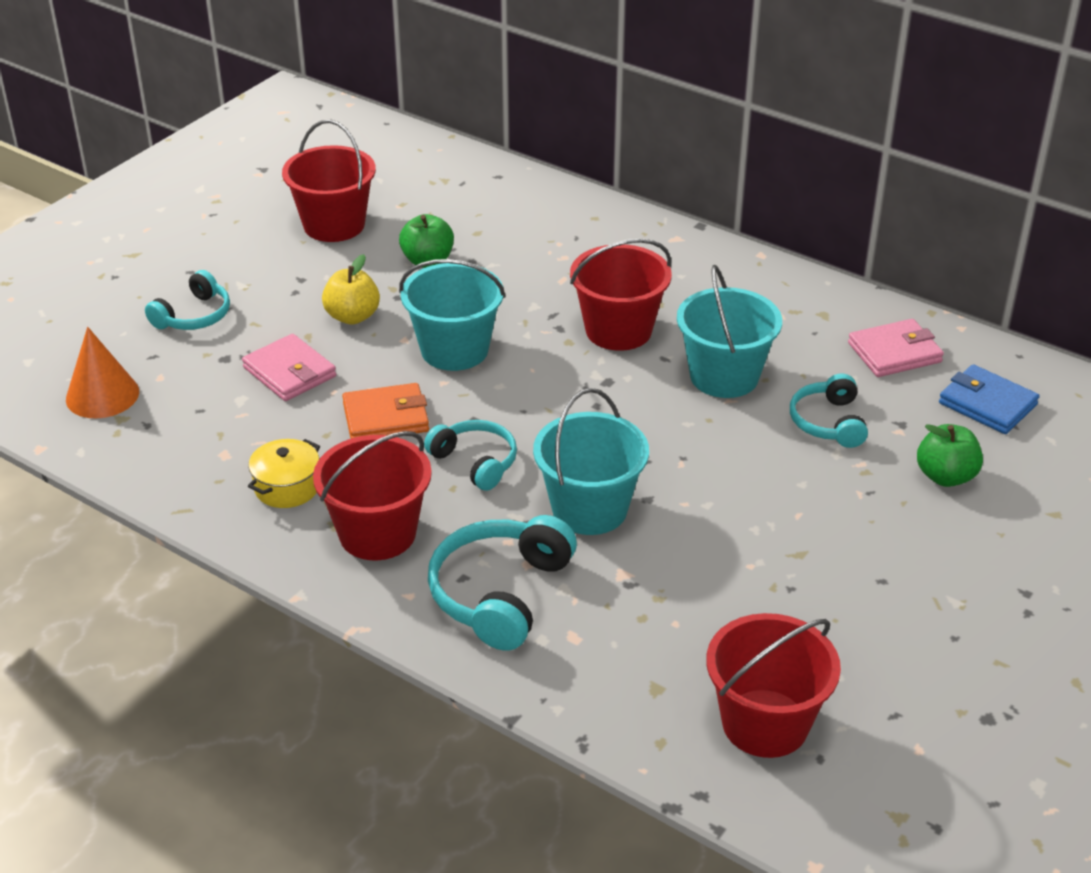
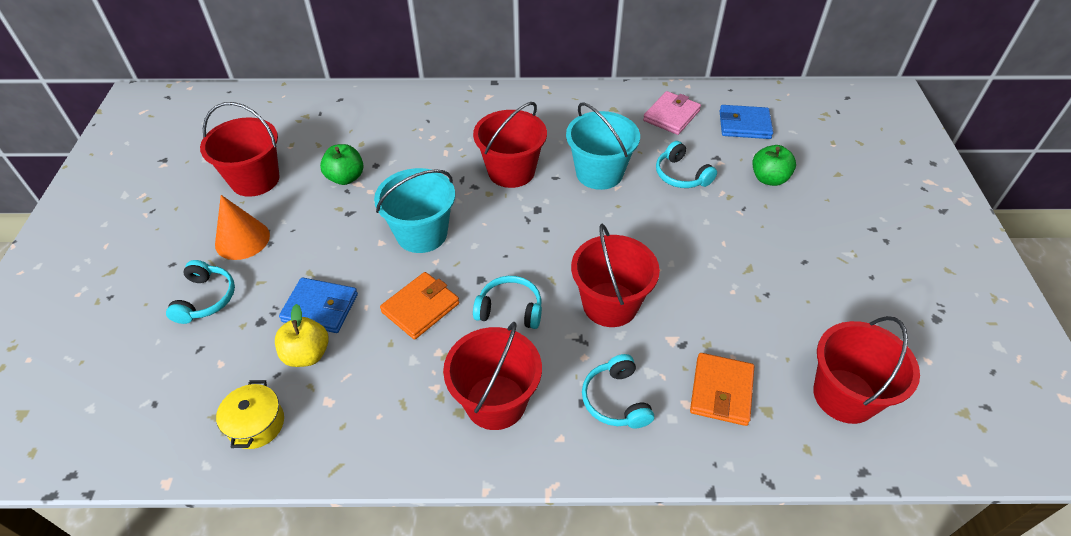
camera: 35 degrees left, 10 degrees up
(102, 395) = (183, 404): orange cone -> orange cone (242, 239)
(287, 487) = (399, 402): yellow pot -> yellow pot (256, 424)
(289, 372) = (320, 308): pink wallet -> blue wallet
(352, 316) = (329, 242): yellow apple -> yellow apple (307, 354)
(500, 594) = (616, 400): turquoise headphones -> turquoise headphones, size x0.63
(589, 509) = (610, 304): turquoise bucket -> red bucket
(624, 645) = (721, 391): none -> orange wallet

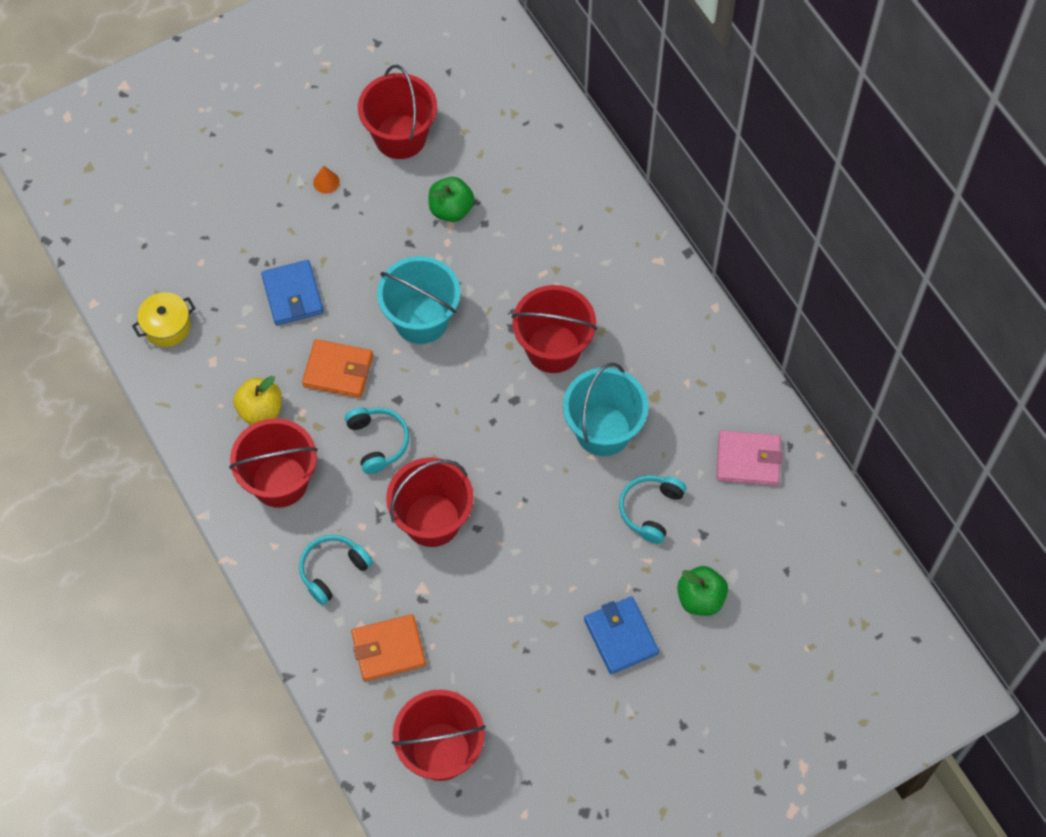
camera: 60 degrees right, 15 degrees up
(206, 299) = (251, 204): turquoise headphones -> none
(242, 239) = (326, 182): orange cone -> orange cone, size x0.48
(307, 354) = (244, 317): yellow apple -> yellow apple (260, 410)
(744, 125) = (782, 542): blue wallet -> blue wallet (621, 636)

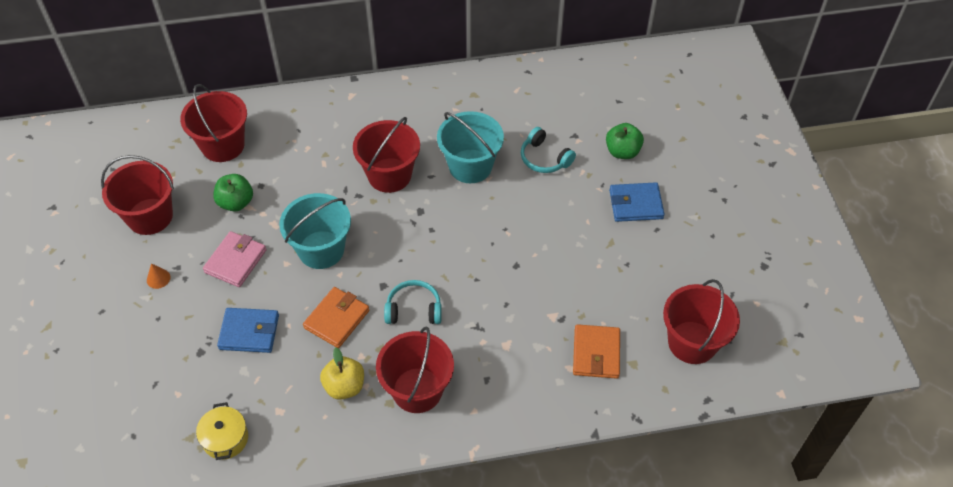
camera: 70 degrees left, 10 degrees down
(333, 570) = (513, 373): turquoise headphones -> none
(432, 520) = (497, 292): red bucket -> red bucket (223, 145)
(748, 460) = (529, 95): pink wallet -> pink wallet (236, 261)

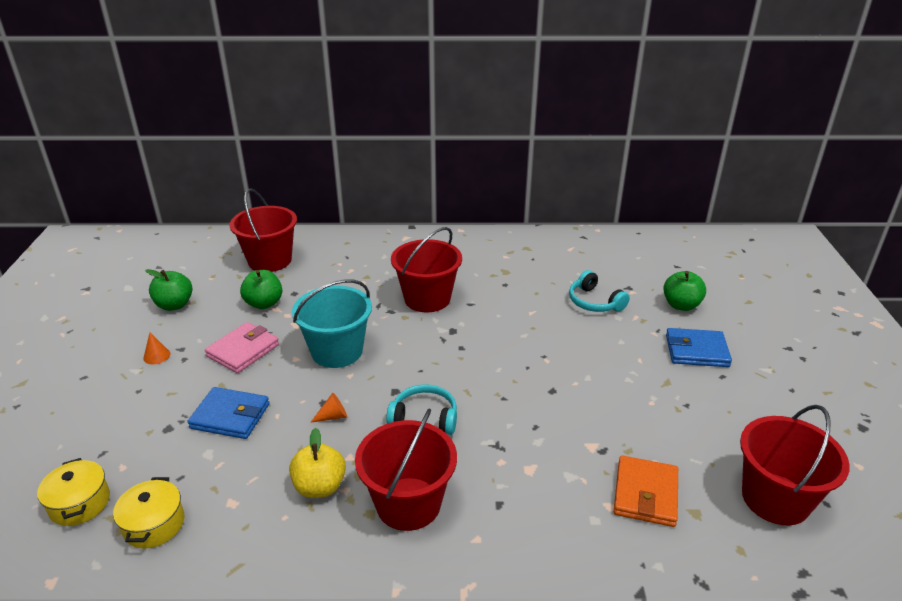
camera: 10 degrees right, 20 degrees down
(150, 216) = (174, 305): red bucket -> green apple
(158, 431) = (80, 503): none -> yellow pot
(337, 319) = (333, 416): orange wallet -> orange cone
(470, 166) = (514, 300): turquoise bucket -> none

